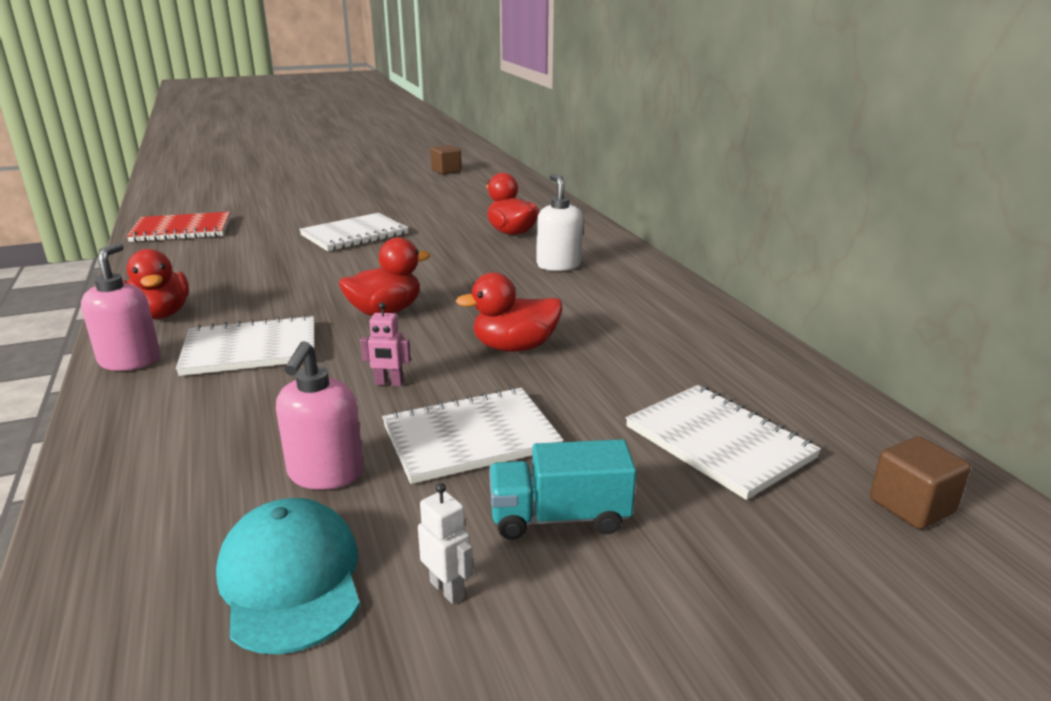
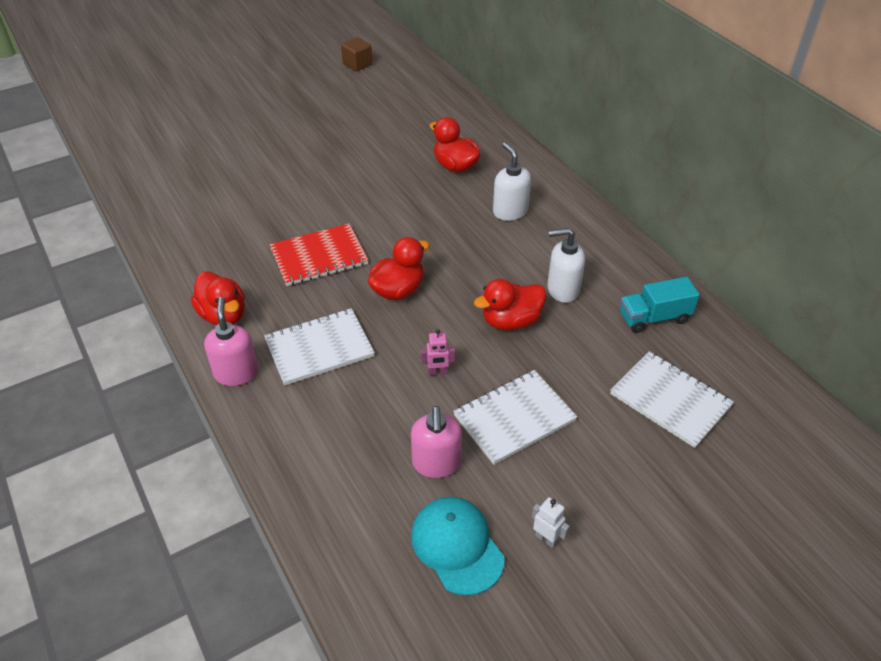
camera: 10 degrees left, 20 degrees up
(182, 230) = (163, 193): red notebook -> red notebook (319, 257)
(355, 235) = (322, 184): white notebook -> none
(559, 517) = (591, 477): turquoise truck -> turquoise truck (654, 317)
(597, 327) = (562, 289): none -> white soap dispenser
(911, 506) = (787, 438): brown cube -> none

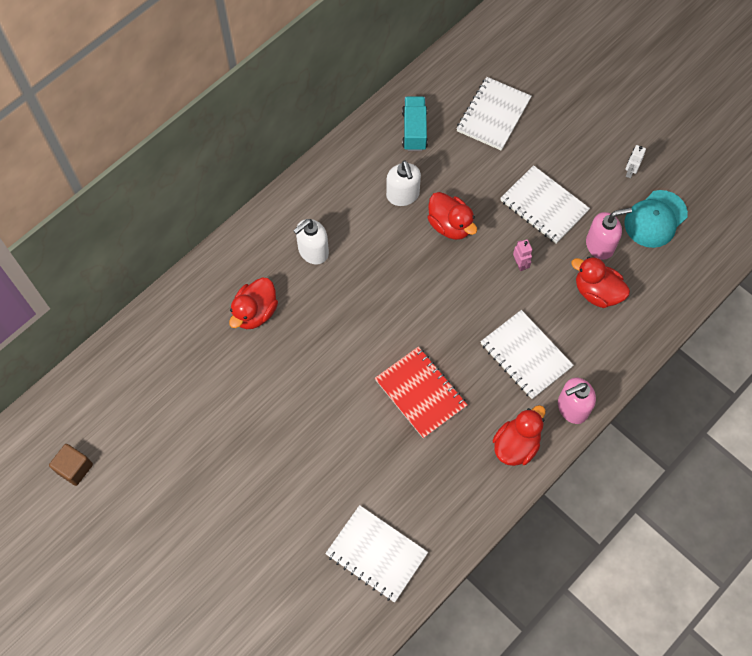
camera: 105 degrees left, 20 degrees up
(184, 200) = (376, 554): none -> white notebook
(398, 290) = (442, 316): red duck -> red duck (596, 292)
(654, 317) = (414, 130): turquoise truck -> turquoise truck turned 150 degrees counterclockwise

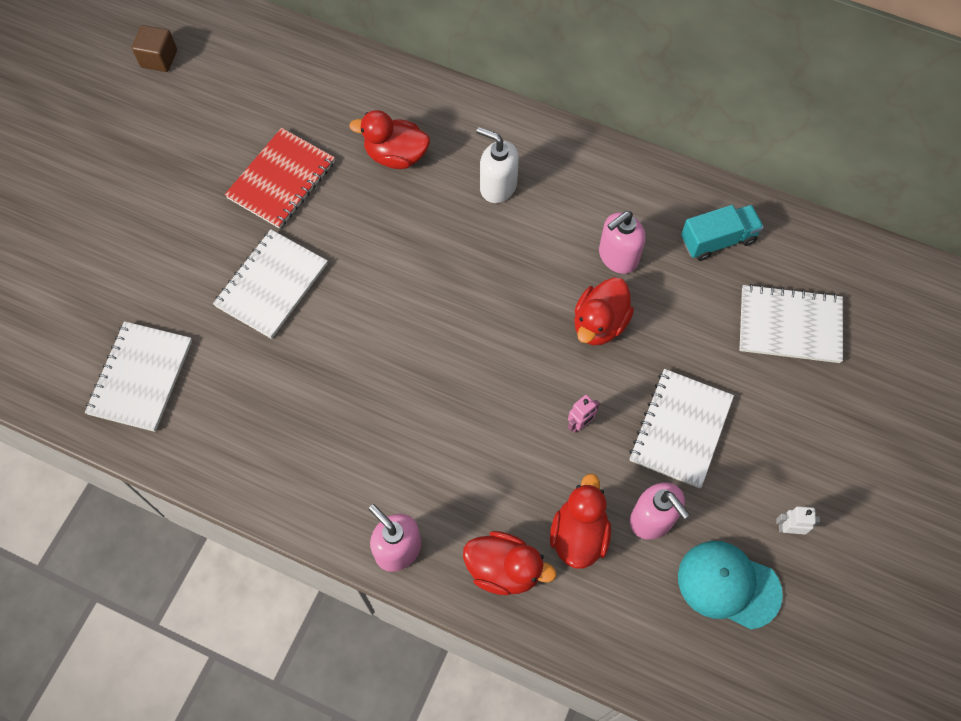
camera: 70 degrees right, 0 degrees up
(403, 195) = (618, 257): white soap dispenser -> pink soap dispenser
(420, 393) = (356, 361): red notebook -> red notebook (281, 180)
(516, 445) = (324, 493): red duck -> red duck (504, 569)
(525, 355) = (451, 469): white notebook -> white notebook (271, 285)

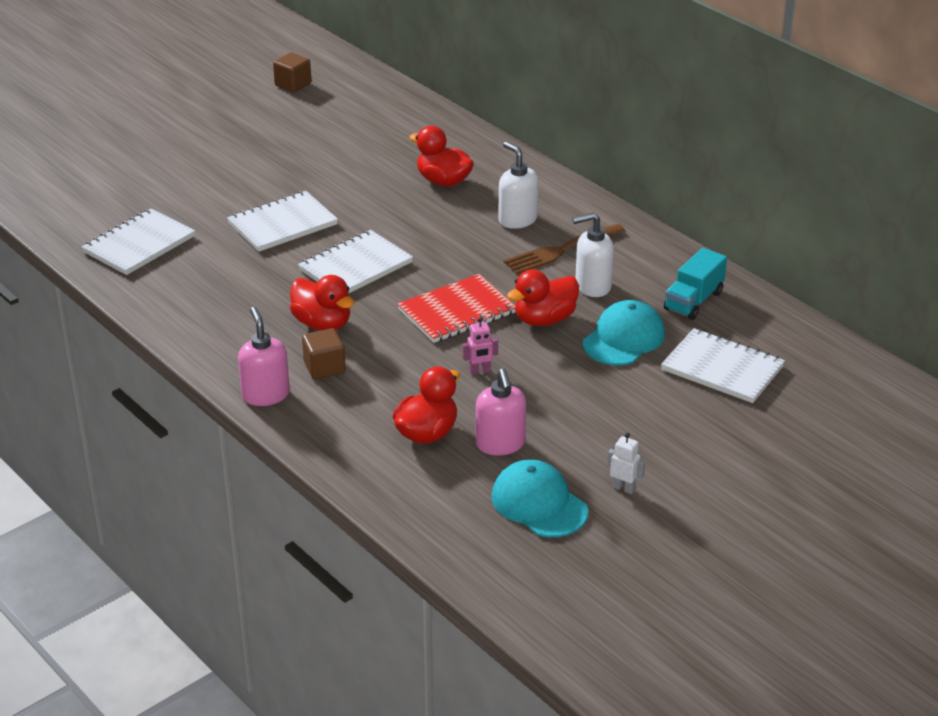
camera: 25 degrees right, 30 degrees down
(281, 180) = (337, 171): red notebook -> red notebook (457, 311)
(432, 484) = (324, 367): none -> brown cube
(504, 569) = (345, 433): red duck -> red duck (322, 324)
(561, 217) = (560, 251): none -> brown fork
(618, 257) = (592, 286): pink soap dispenser -> white soap dispenser
(680, 429) = (569, 400): white notebook -> white notebook (355, 266)
(684, 320) = (623, 338): none -> turquoise cap
(718, 240) = (693, 301): turquoise truck -> turquoise truck turned 120 degrees clockwise

